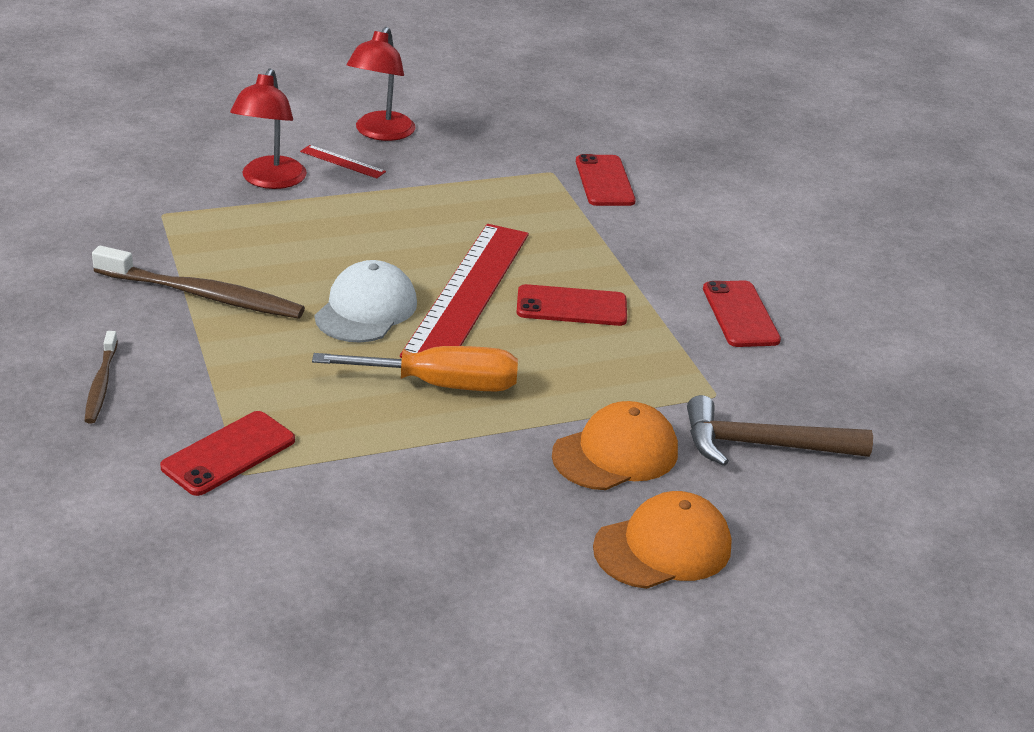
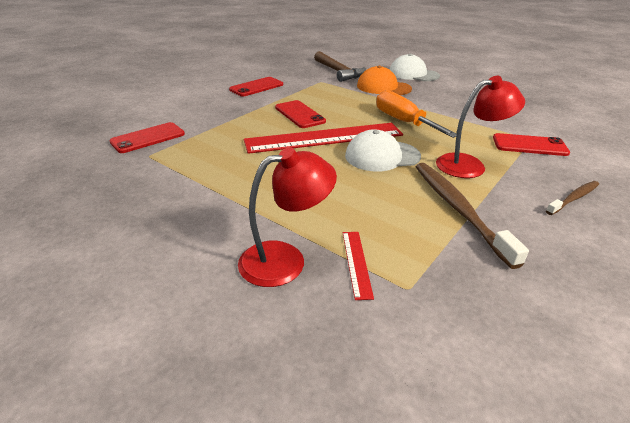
camera: 120 degrees left, 0 degrees up
(342, 162) = (212, 239): red ruler -> red ruler (356, 263)
(380, 133) = (136, 243): red lamp -> red lamp (469, 165)
(663, 547) = (413, 74): orange cap -> white cap

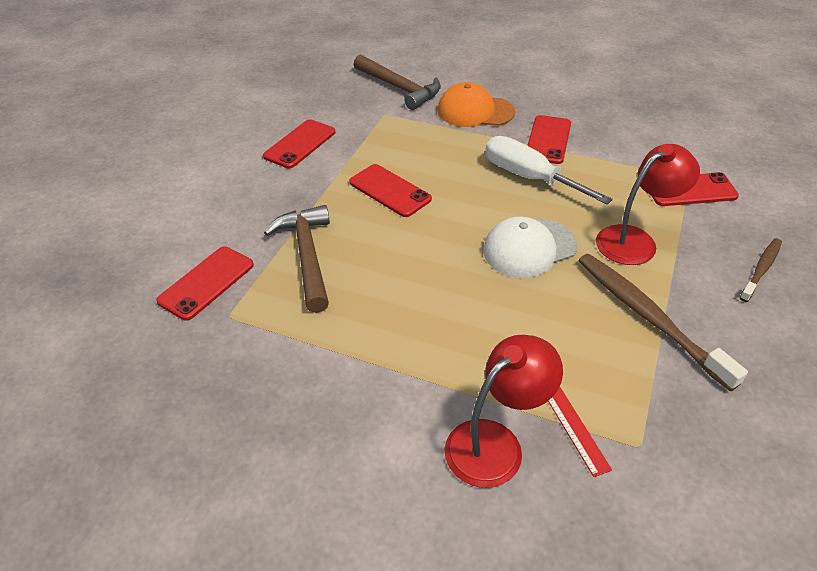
camera: 15 degrees left, 10 degrees up
(222, 136) = (307, 255): none -> brown hammer
(324, 138) = (443, 230): red ruler -> none
(403, 122) = (529, 178): orange screwdriver -> white screwdriver
(413, 74) = (503, 75): white cap -> none
(428, 106) = (548, 140): none -> red phone

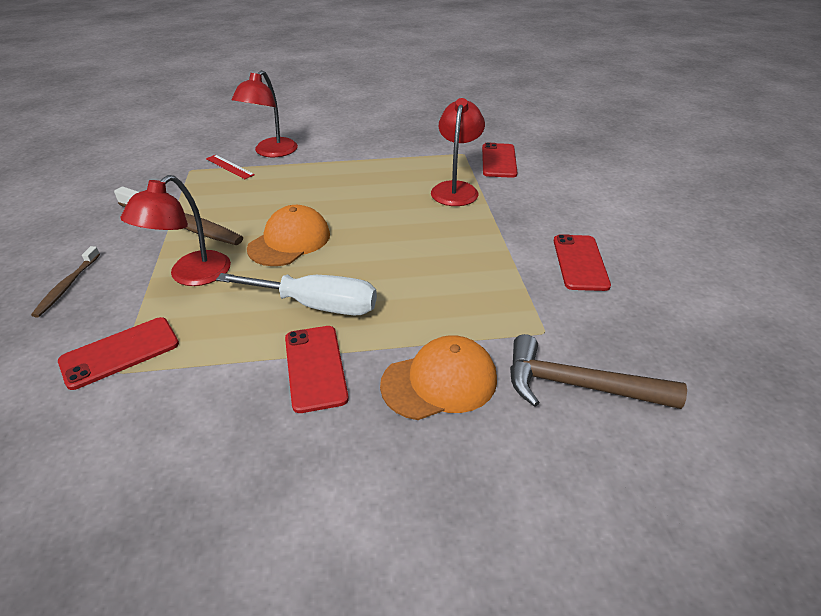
camera: 150 degrees right, 5 degrees down
(307, 255) = (456, 189): brown hammer -> red lamp
(390, 191) = (445, 248): red phone -> none
(529, 248) = (289, 241): white cap -> orange cap

